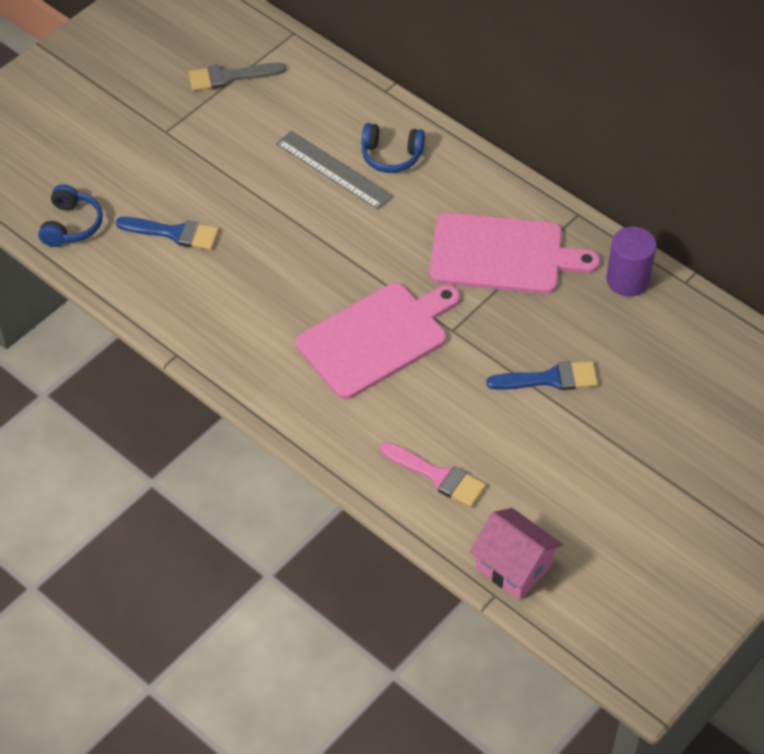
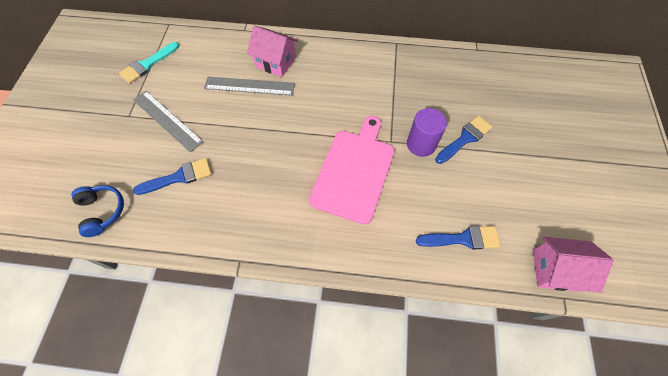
camera: 35 degrees left, 10 degrees up
(206, 160) = (167, 120): none -> grey ruler
(230, 77) = (147, 64): grey brush -> turquoise brush
(391, 156) = (275, 62): blue headphones -> pink house
(437, 476) = (463, 239): pink brush -> blue brush
(502, 255) = (379, 84): pink cutting board -> none
(627, 280) = (450, 63): purple cylinder -> purple cylinder (421, 144)

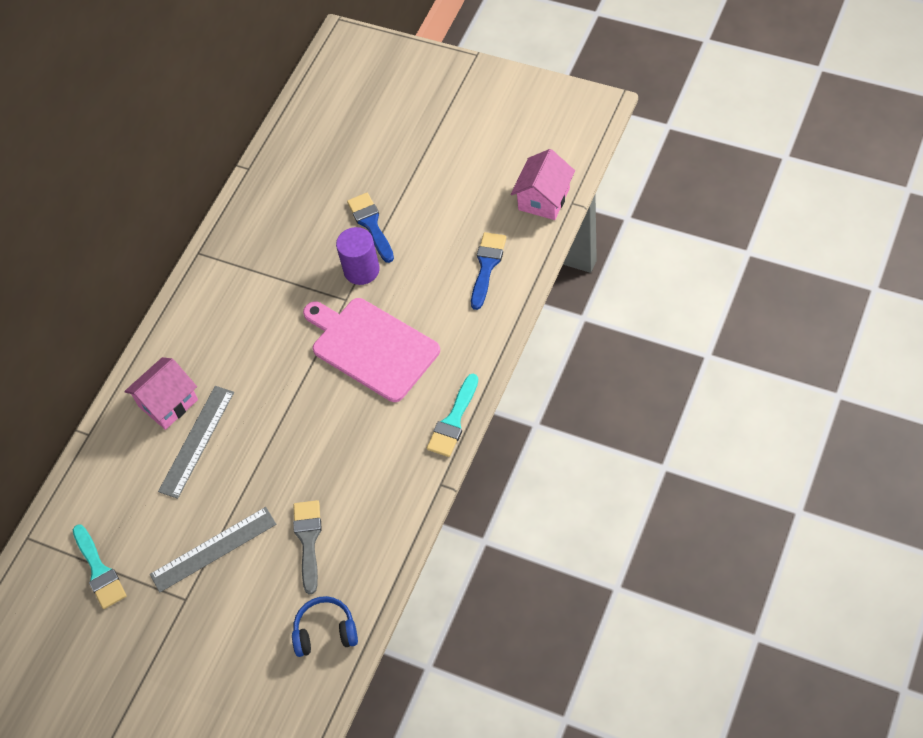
camera: 65 degrees left, 5 degrees down
(179, 177) = (308, 540): blue brush -> grey brush
(301, 254) = (453, 421): none -> turquoise brush

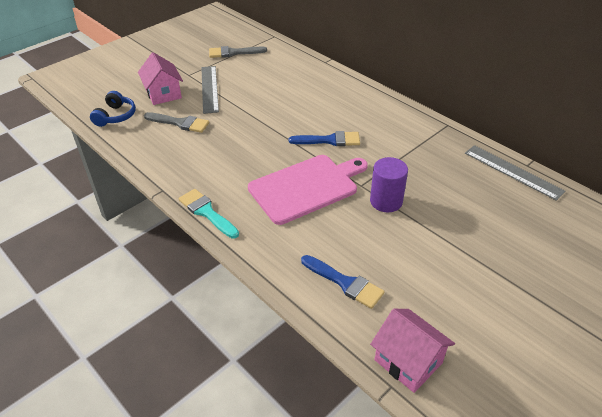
camera: 105 degrees right, 15 degrees down
(99, 571) = (233, 53): turquoise brush -> grey brush
(168, 403) = (326, 91): pink house -> pink house (163, 94)
(197, 441) = (289, 96): grey ruler -> grey ruler (512, 172)
(371, 224) = (433, 219): blue brush -> blue brush (329, 140)

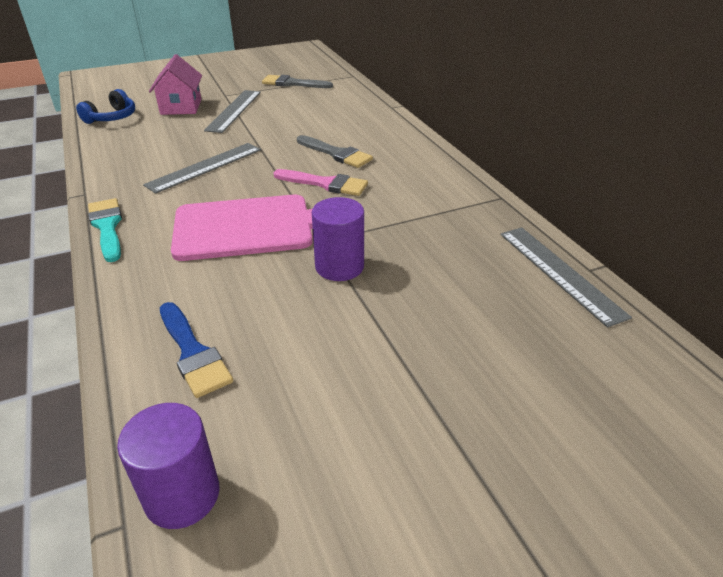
camera: 20 degrees right, 5 degrees down
(180, 123) = (170, 135): grey brush -> grey brush (336, 154)
(232, 146) = (205, 167): none -> grey ruler
(329, 140) = (325, 184): blue brush -> pink brush
(408, 361) = (182, 495): pink house -> purple cylinder

